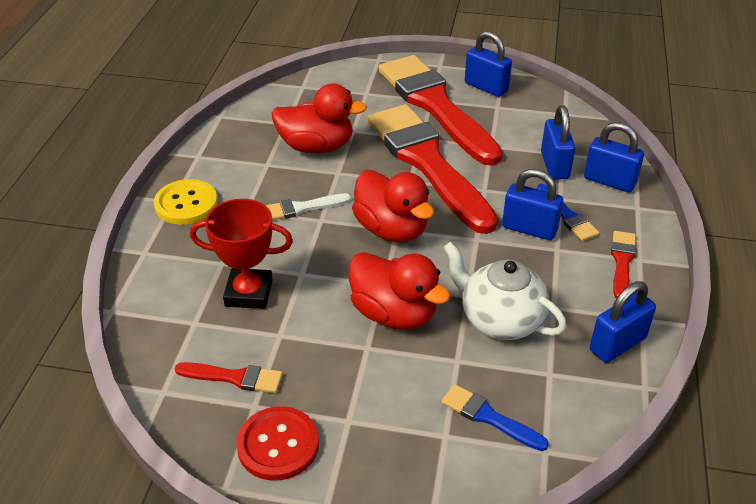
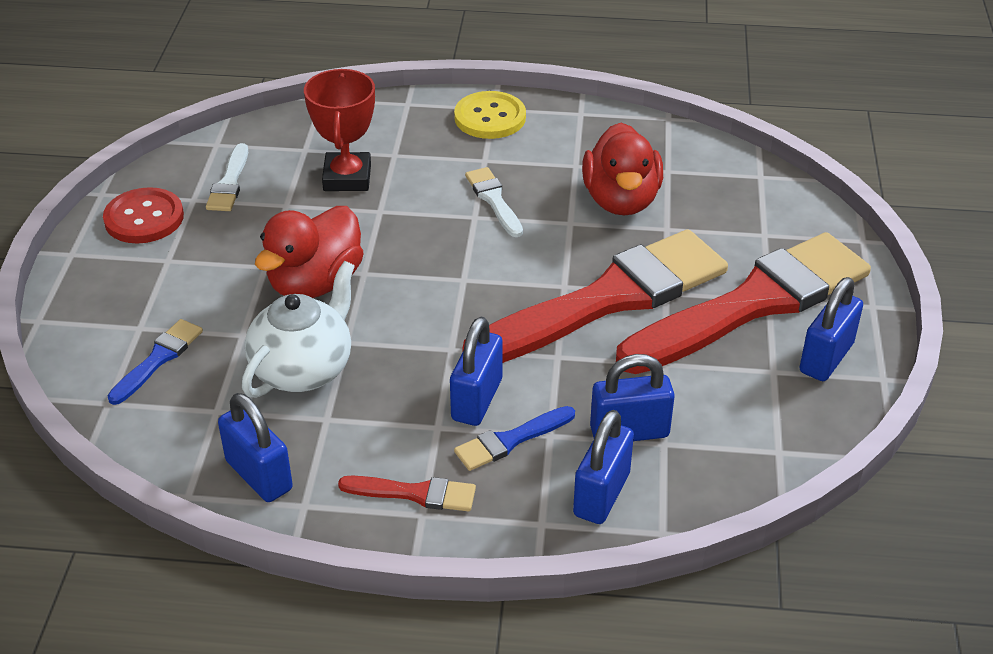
camera: 85 degrees right, 0 degrees up
(234, 377) = (229, 183): red brush -> white brush
(391, 229) = (462, 274): red duck -> none

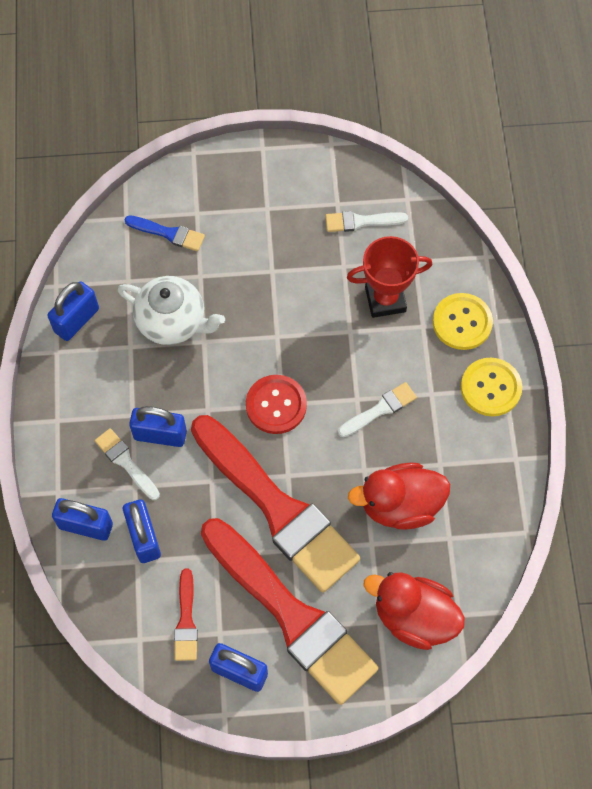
camera: 80 degrees right, 25 degrees up
(144, 218) = (308, 179): red button -> red button (276, 405)
(315, 283) = (259, 307): red duck -> red duck (414, 617)
(400, 126) = (462, 322): none -> yellow button
(415, 493) = (73, 413): red brush -> red brush (186, 620)
(510, 440) = (126, 462): blue brush -> white brush

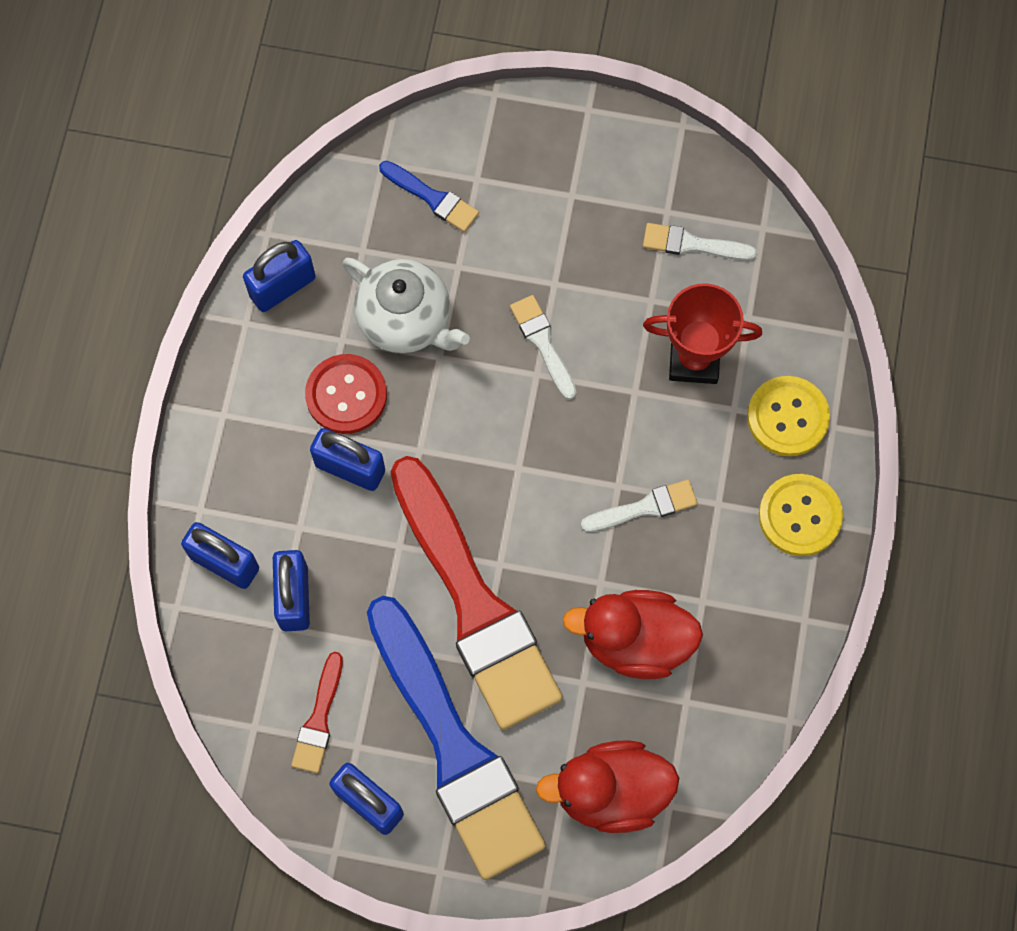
camera: 15 degrees right, 5 degrees up
(126, 462) = (296, 493): white brush -> white brush (542, 343)
(276, 405) = (510, 467): red button -> red button (346, 395)
(292, 615) = (455, 748): red brush -> blue brush
(414, 617) = (611, 792): red duck -> red duck turned 45 degrees counterclockwise

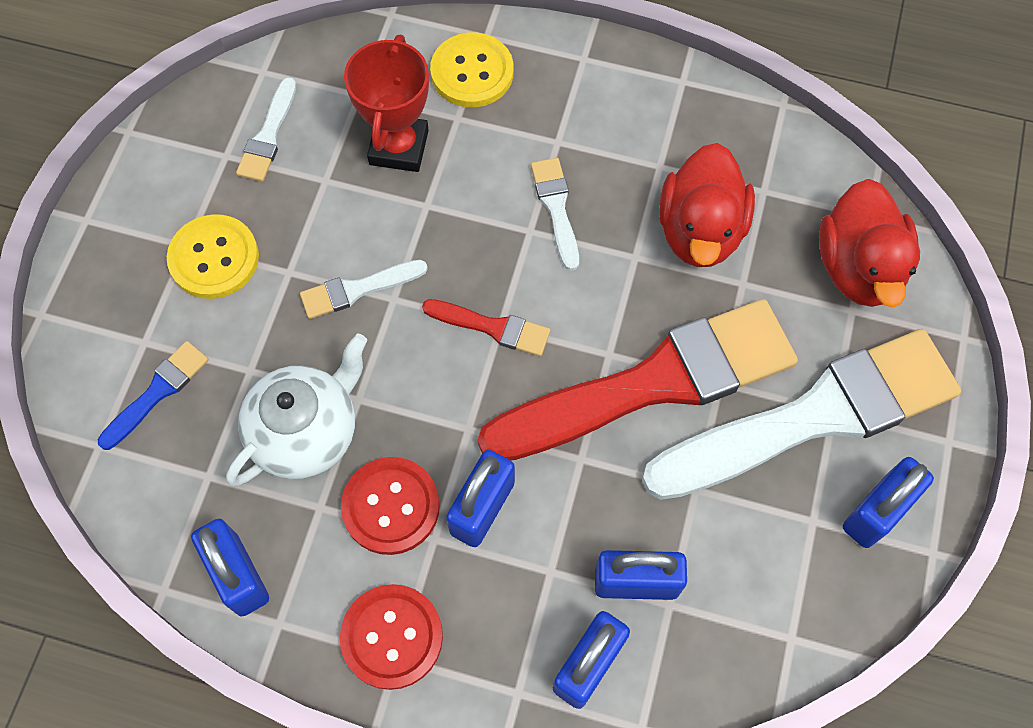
camera: 85 degrees left, 5 degrees down
(239, 409) = (392, 637): none -> red button
(319, 719) = (782, 561): red brush -> red brush (492, 327)
(455, 748) = (814, 416): blue brush -> white brush
(799, 516) = (576, 73): yellow button -> yellow button (214, 258)

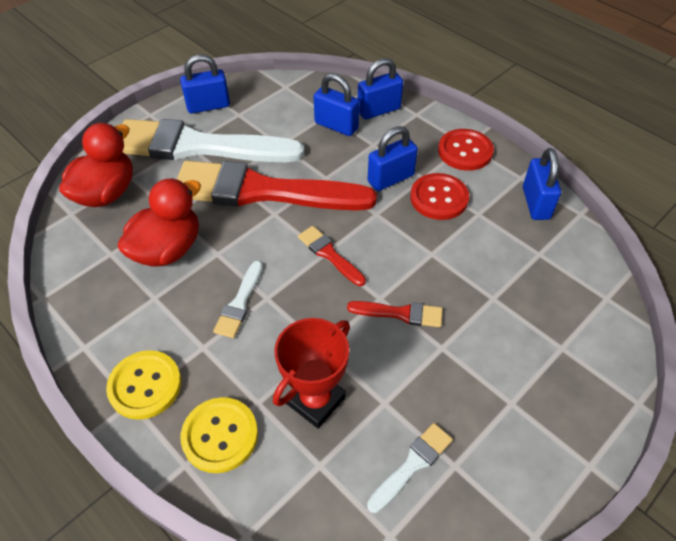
camera: 150 degrees left, 15 degrees down
(158, 392) = (559, 311): blue brush -> none
(214, 258) = (493, 382): yellow button -> yellow button (145, 385)
(307, 432) = (470, 250): white teapot -> none
(357, 289) = (400, 313): white brush -> red brush

